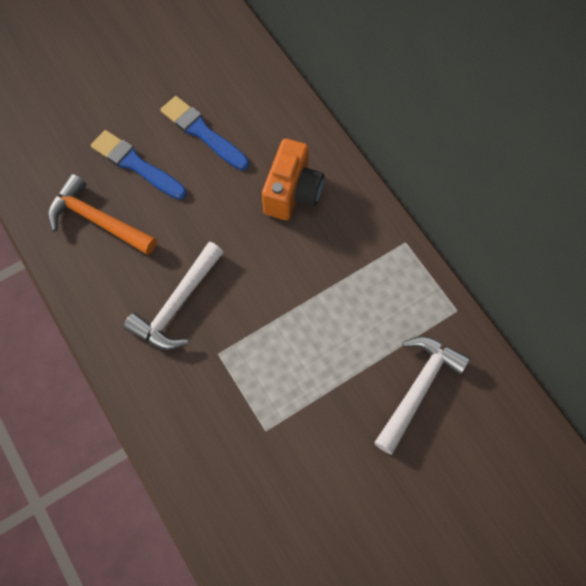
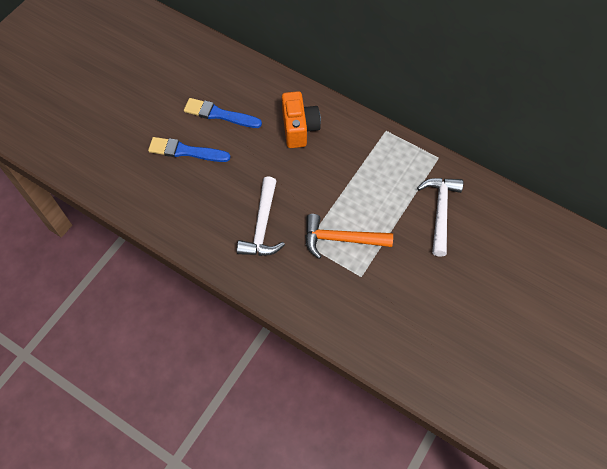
camera: 25 degrees left, 5 degrees down
(98, 220) = (179, 196): orange hammer -> orange hammer (341, 239)

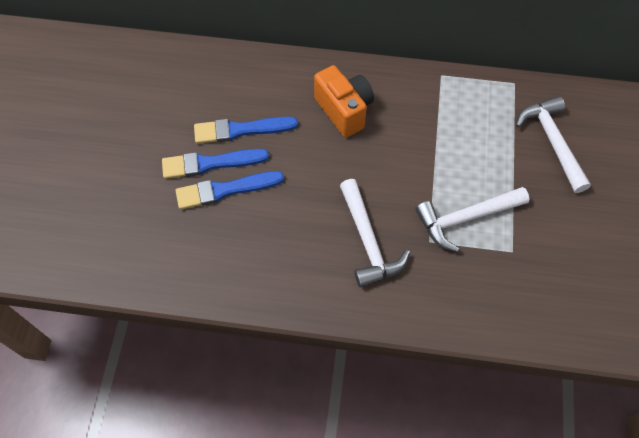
camera: 25 degrees left, 0 degrees up
(186, 129) = (210, 163): none -> blue brush
(341, 239) = (466, 218): orange hammer -> white hammer

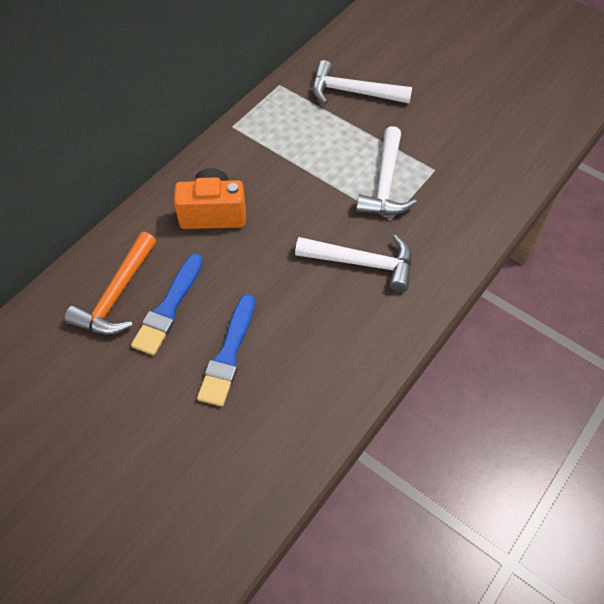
camera: 60 degrees left, 5 degrees down
(210, 163) = (187, 353): blue brush -> none
(232, 92) = (117, 295): none -> orange hammer

